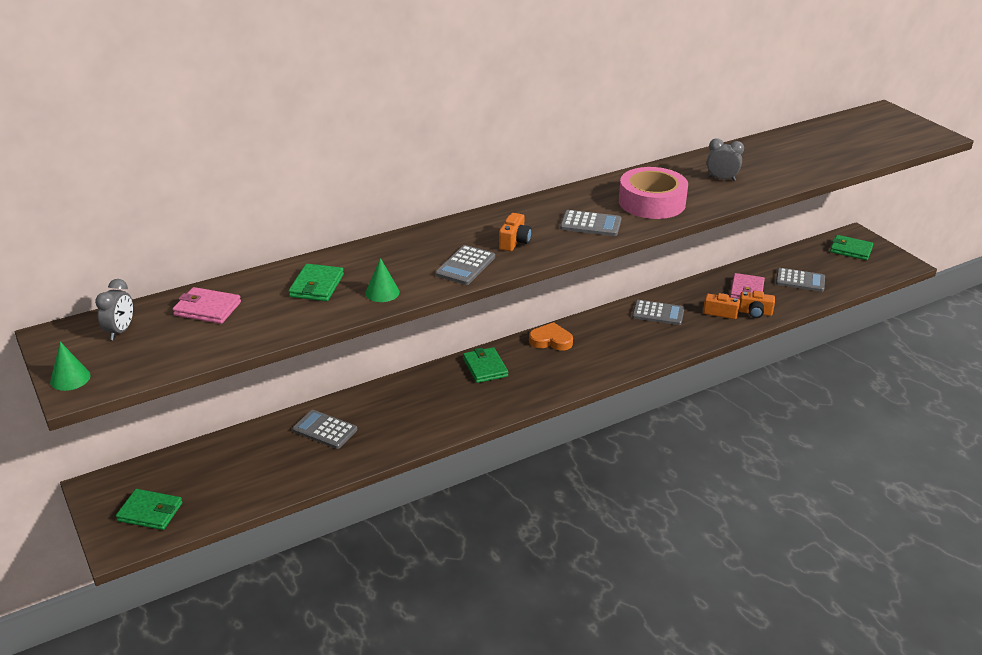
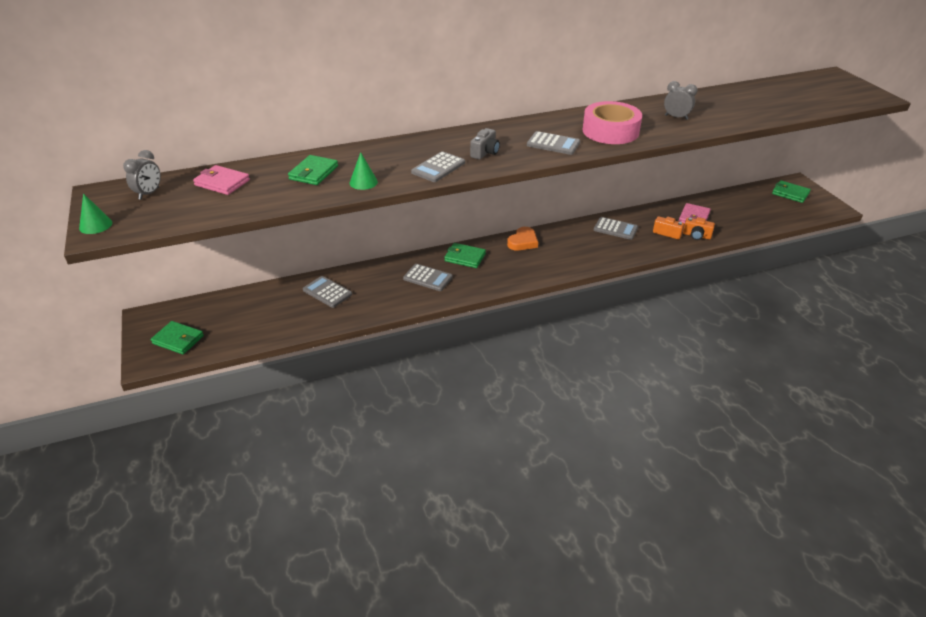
camera: 10 degrees right, 5 degrees up
(485, 367) = (465, 257): green wallet -> green wallet turned 60 degrees counterclockwise
(514, 242) = (485, 152): orange camera -> grey camera
(551, 340) = (523, 242): orange heart -> orange heart turned 105 degrees clockwise
(800, 280) = (741, 214): grey calculator -> grey calculator (428, 278)

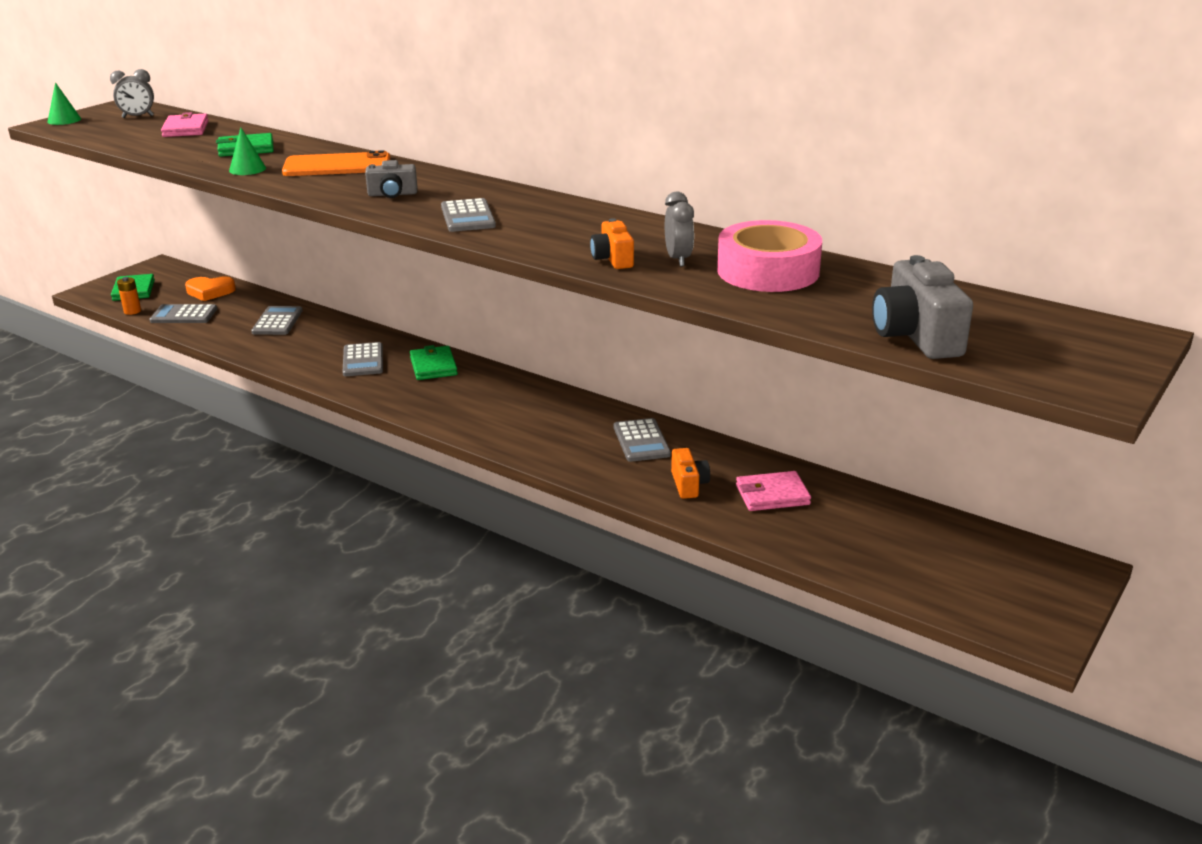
camera: 55 degrees right, 10 degrees down
(218, 349) = (132, 311): none -> orange battery
(402, 154) = (337, 166): none -> orange phone
(438, 167) = (323, 186): grey calculator -> grey calculator (184, 315)
(523, 242) = (517, 389): orange heart -> orange heart (210, 292)
(610, 131) = (559, 234): pink tape -> pink tape (768, 271)
(696, 236) = (716, 511): orange camera -> orange camera (613, 259)
(790, 193) = (1018, 571): green wallet -> none
(807, 105) = (916, 336): none -> grey camera

